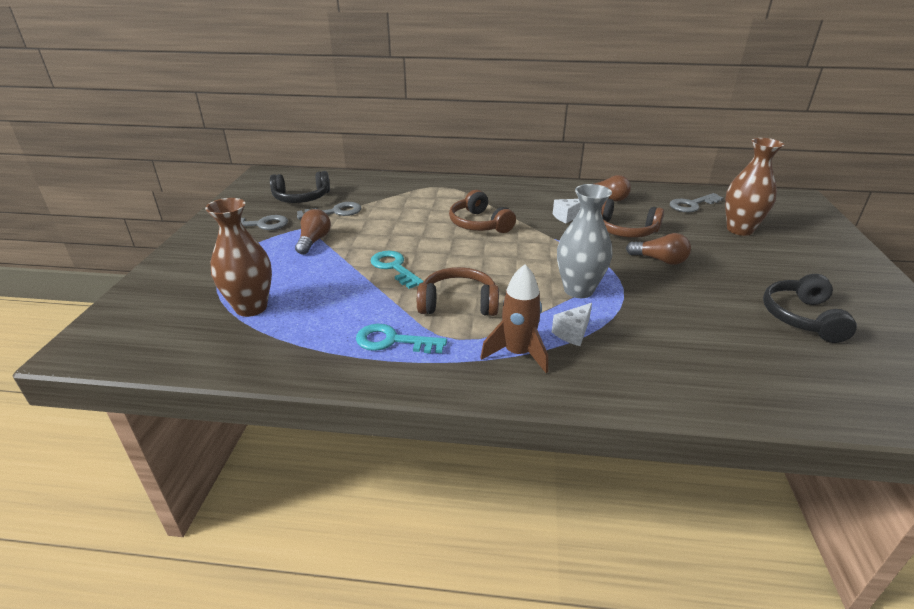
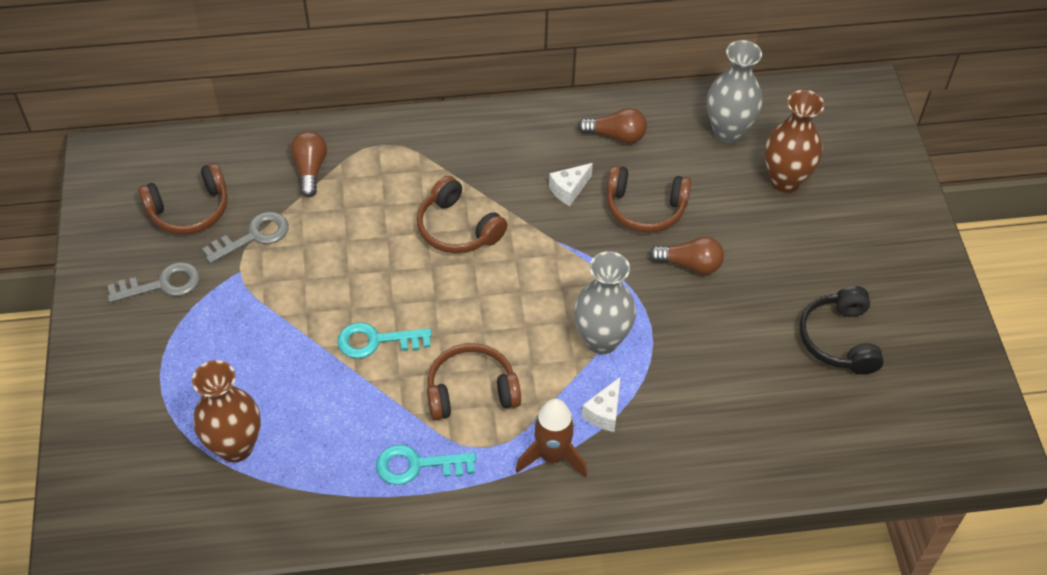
camera: 15 degrees left, 20 degrees up
(301, 198) = (190, 210): black headphones -> brown headphones
(314, 241) = (253, 307): brown light bulb -> brown light bulb (310, 169)
(394, 267) = (376, 341): turquoise key -> turquoise key turned 45 degrees counterclockwise
(692, 205) = (728, 131): grey key -> grey vase

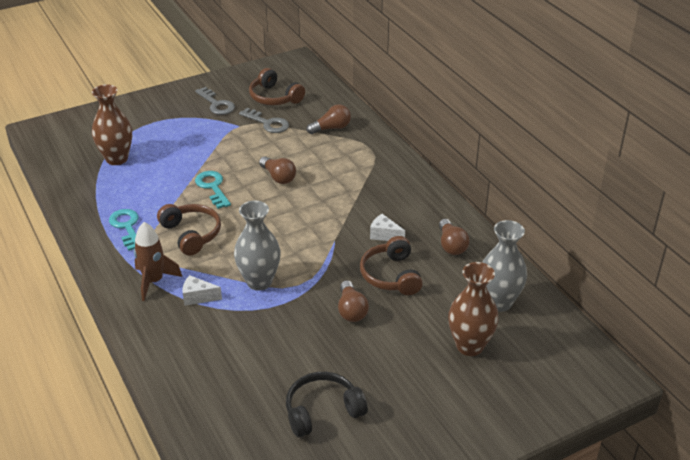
camera: 70 degrees right, 15 degrees down
(393, 260) = (278, 177): none -> brown light bulb
(457, 228) = (320, 196): brown headphones -> none

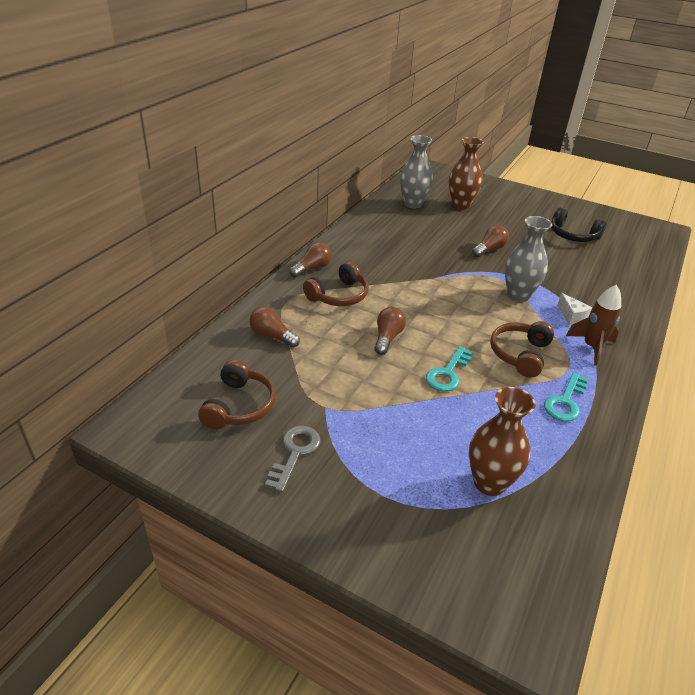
camera: 125 degrees left, 0 degrees up
(268, 123) = (301, 386): grey key -> none
(384, 235) = (400, 258): white cheese -> none
(391, 275) = (438, 244): brown headphones -> brown headphones (338, 295)
(451, 245) = (378, 230): brown light bulb -> brown light bulb (312, 268)

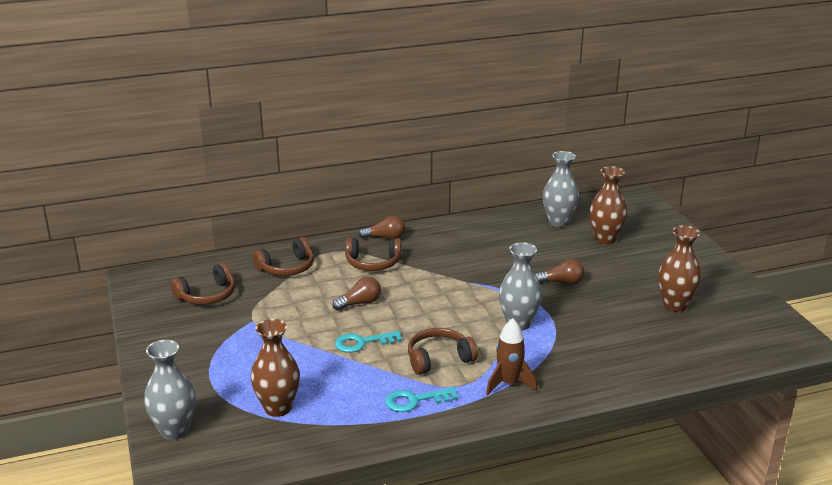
camera: 45 degrees right, 10 degrees down
(272, 336) = (287, 268): brown light bulb -> brown headphones
(295, 453) = (198, 333): grey key -> none
(447, 581) = (174, 431): none -> grey vase
(571, 317) = (535, 358): white cheese -> none
(573, 235) = (675, 305): black headphones -> brown vase

